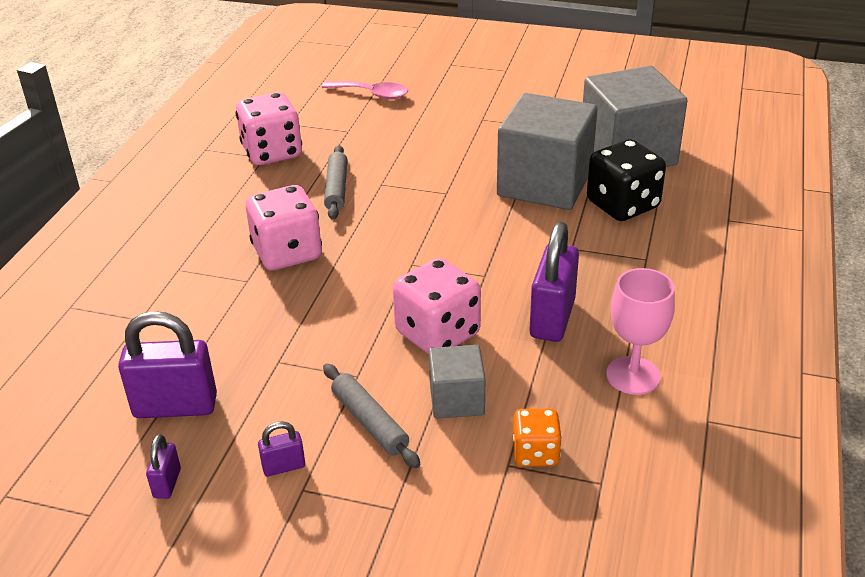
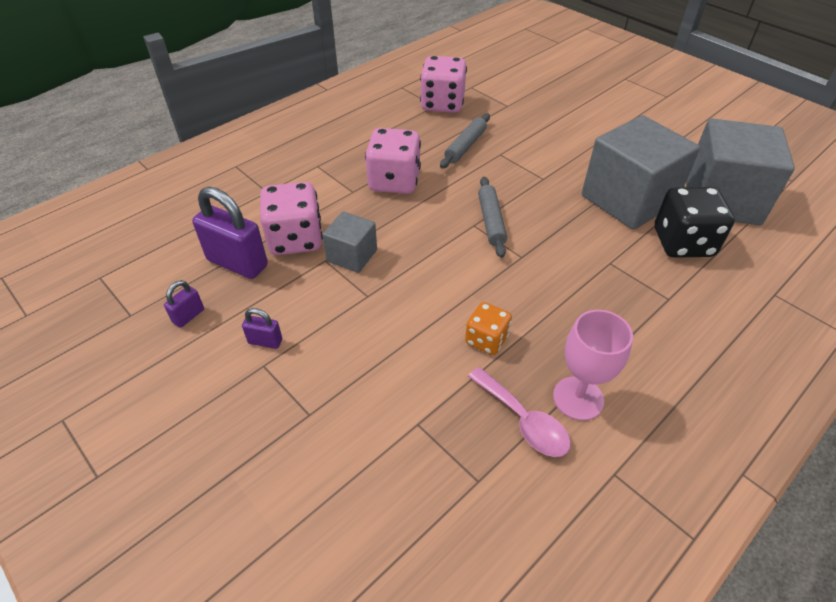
camera: 30 degrees right, 10 degrees up
(370, 422) = (347, 336): grey rolling pin -> grey rolling pin (491, 221)
(372, 94) = (546, 83): pink spoon -> pink spoon (523, 420)
(437, 333) = (449, 288): pink dice -> pink dice (295, 239)
(457, 399) = (421, 349): grey cube -> grey cube (352, 255)
(535, 453) = (446, 425): orange dice -> orange dice (486, 340)
(552, 318) = (547, 316): purple padlock -> none

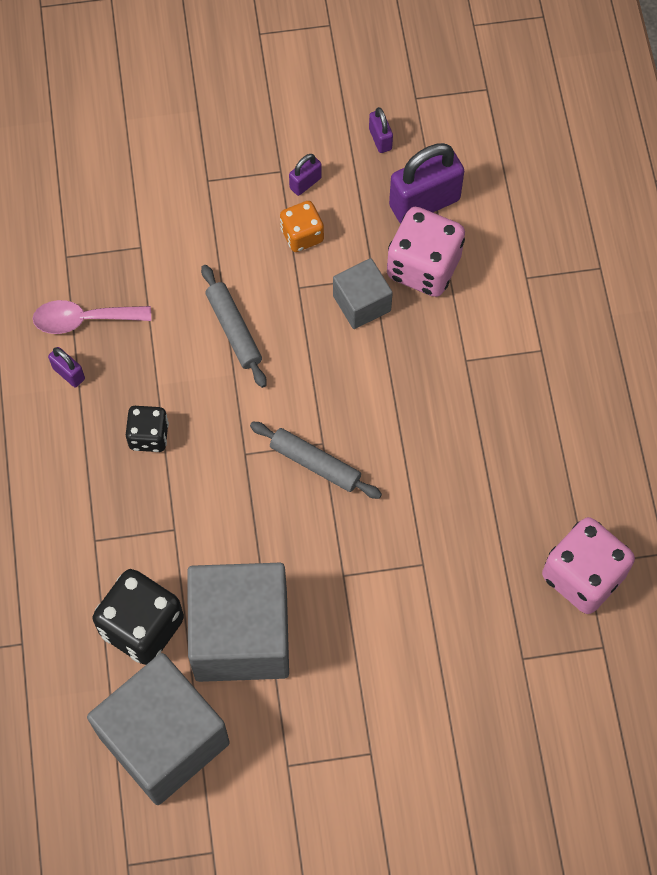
camera: 125 degrees right, 20 degrees up
(394, 181) = (453, 412): pink dice -> none
(465, 146) = (466, 535): grey rolling pin -> grey rolling pin (233, 330)
(486, 340) = (175, 348): orange dice -> orange dice (302, 235)
(567, 314) = (149, 436): none -> black dice
(578, 398) = (68, 373): pink goblet -> purple padlock

